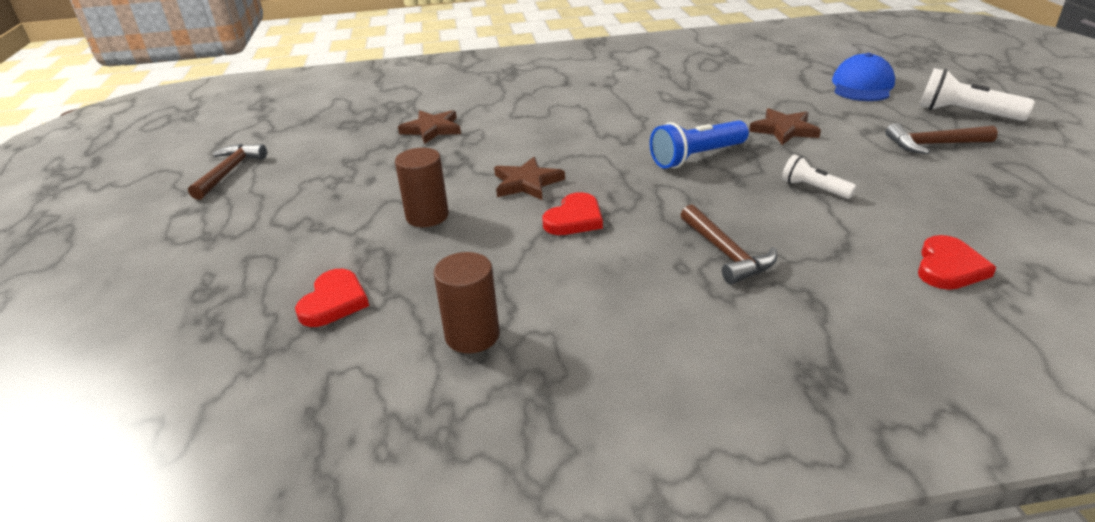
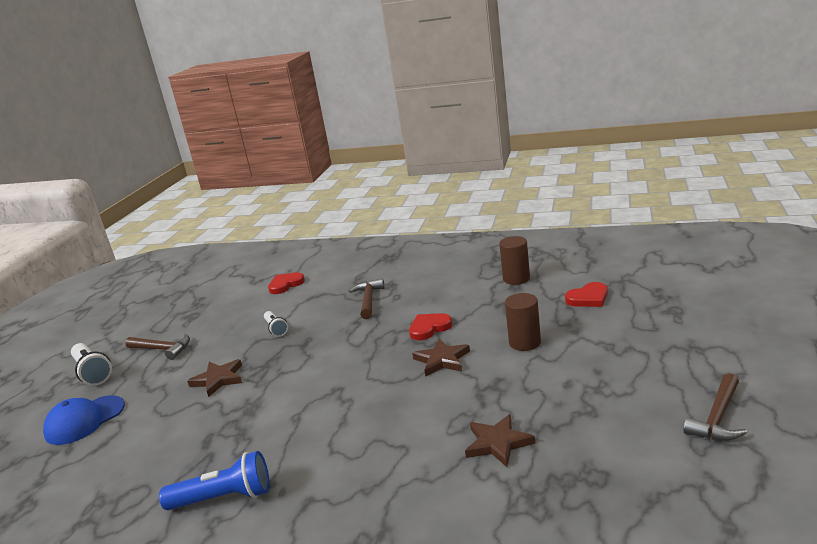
camera: 155 degrees left, 10 degrees down
(334, 302) = (588, 298): red heart -> red heart turned 150 degrees counterclockwise
(696, 157) = (308, 364): blue flashlight -> blue flashlight (224, 498)

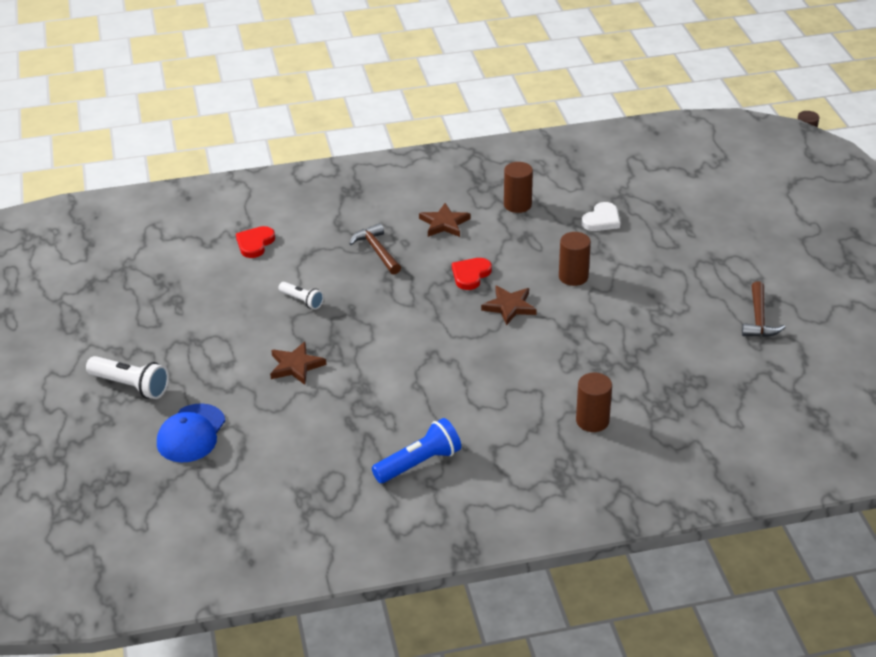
camera: 30 degrees left, 15 degrees up
(162, 349) = (187, 345): brown hammer -> none
(436, 496) = (592, 421): none -> brown cylinder
(498, 443) = (611, 371): brown star -> brown star (444, 223)
(588, 298) = (602, 220): red heart -> white heart

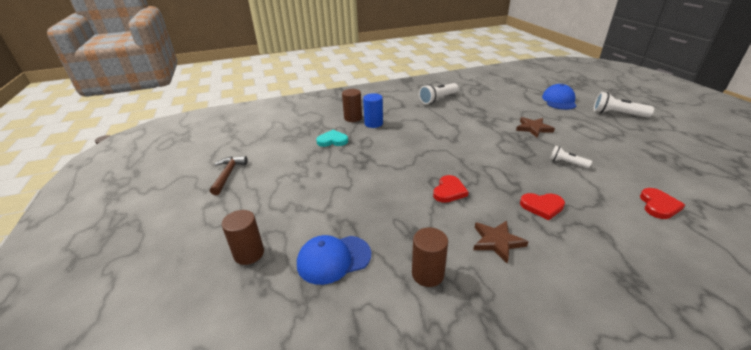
camera: 175 degrees right, 5 degrees down
(377, 251) = (542, 206): brown hammer -> red heart
(419, 463) = (438, 99): blue flashlight -> white flashlight
(509, 307) = (411, 170): brown star -> none
(555, 402) = (373, 123): none -> blue cylinder
(573, 277) = (363, 196): brown cylinder -> brown cylinder (249, 253)
(602, 220) = (333, 259): white heart -> blue cap
(623, 368) = (332, 140): none -> turquoise heart

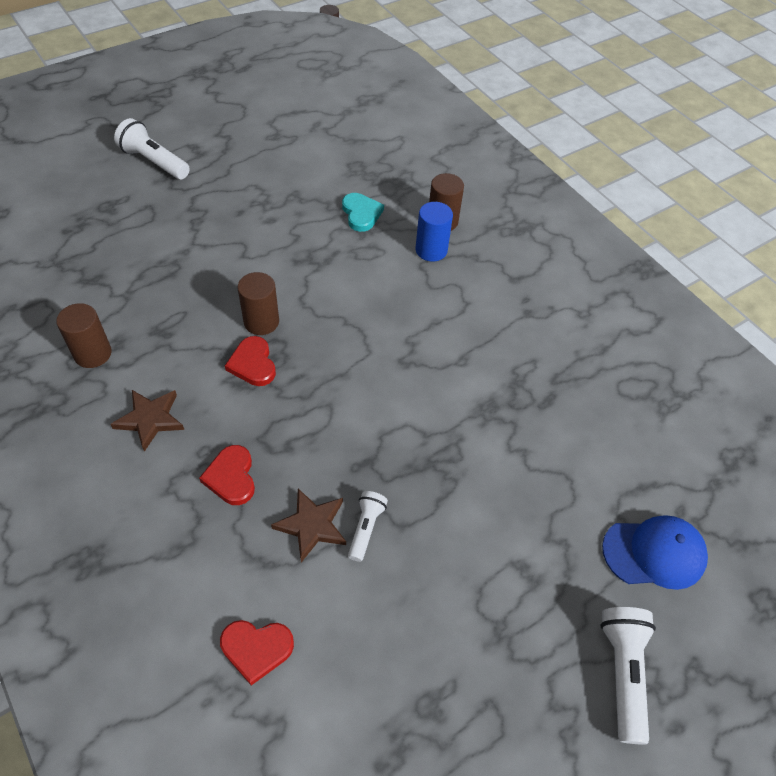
camera: 70 degrees right, 20 degrees up
(228, 175) = (253, 140): brown hammer -> none
(249, 253) = (116, 204): brown cylinder -> brown cylinder (261, 322)
(333, 259) = (112, 271): blue cap -> none
(438, 99) = (566, 327): white flashlight -> white flashlight (154, 162)
(449, 191) = (253, 364): red heart -> red heart turned 60 degrees clockwise
(533, 128) = (488, 487): brown star -> brown star (312, 525)

